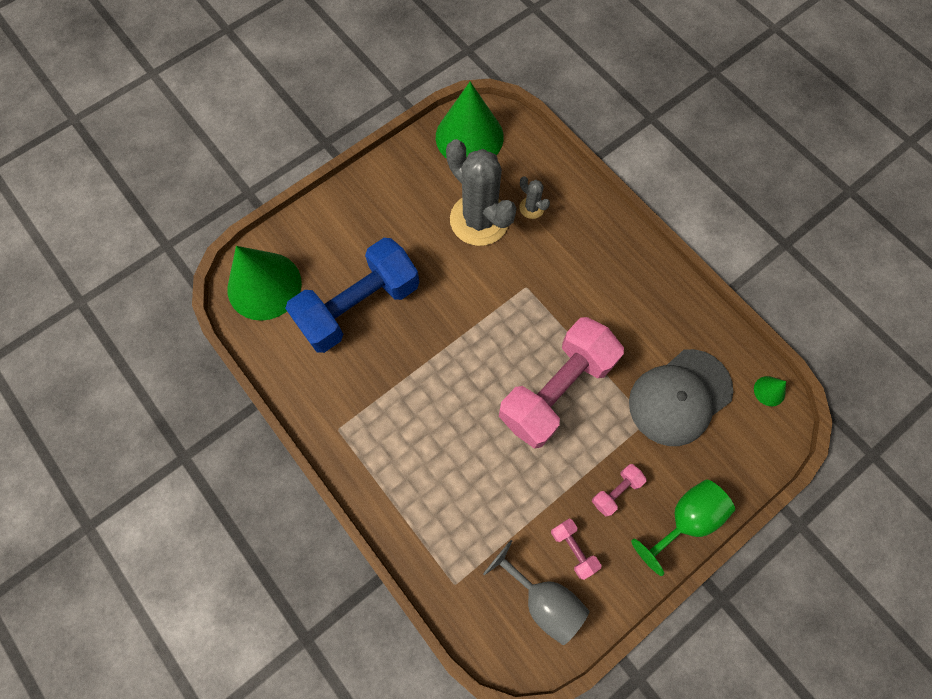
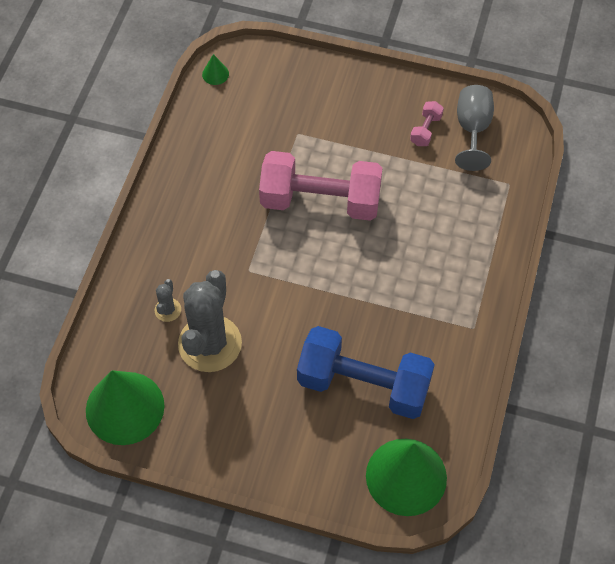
camera: 125 degrees left, 10 degrees down
(616, 491) = (365, 126): pink dumbbell -> none
(679, 397) = (263, 123): grey cap -> none
(685, 520) = (351, 79): green goblet -> none

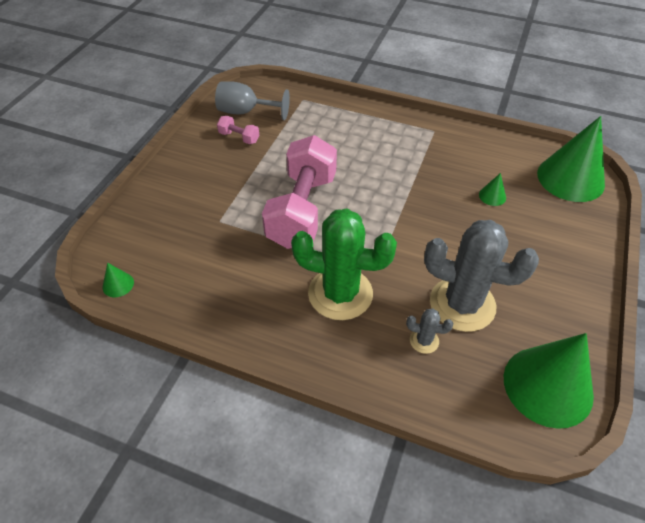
camera: 85 degrees left, 10 degrees down
(216, 241) = (340, 293): none -> green cactus
(363, 384) = (492, 196): blue dumbbell -> green cone

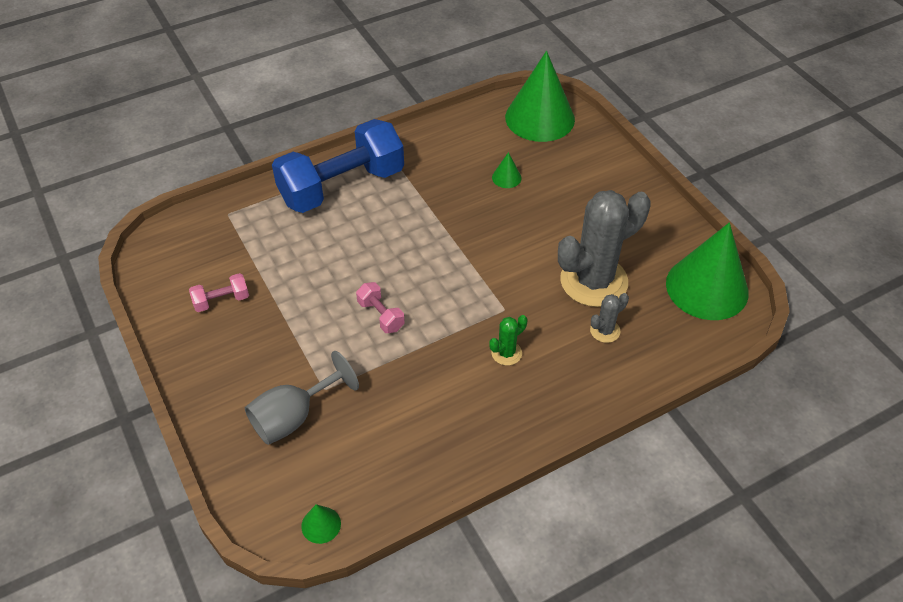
camera: 50 degrees left, 0 degrees up
(245, 112) = (188, 271): grey goblet -> grey goblet (294, 417)
(302, 210) = (381, 315): pink dumbbell -> pink dumbbell, size x0.40
(340, 293) = (506, 353): green cactus -> green cactus, size x0.43
(381, 128) = (342, 186): none -> blue dumbbell

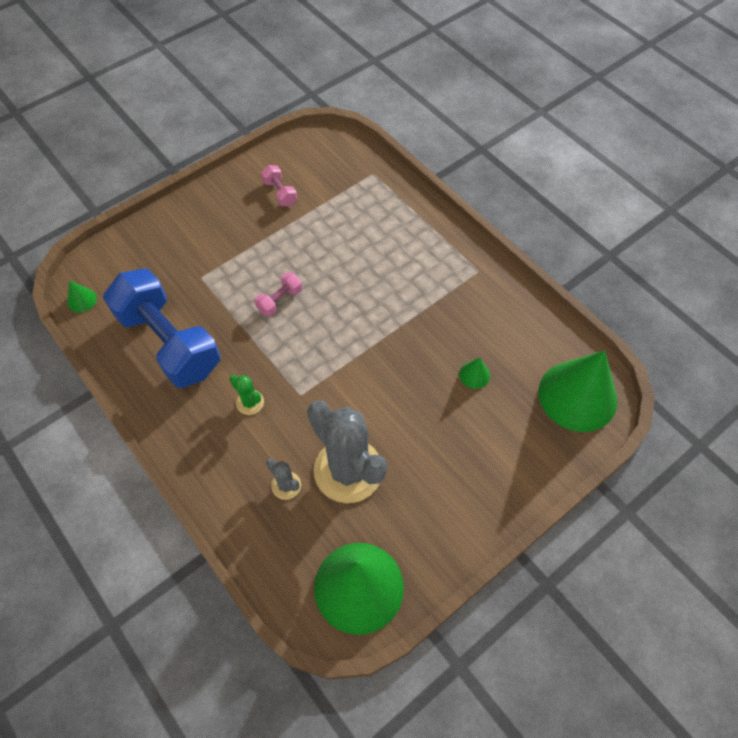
camera: 80 degrees right, 10 degrees up
(294, 417) = (173, 263): grey goblet -> none
(342, 186) = (426, 243): blue dumbbell -> blue dumbbell (169, 342)

